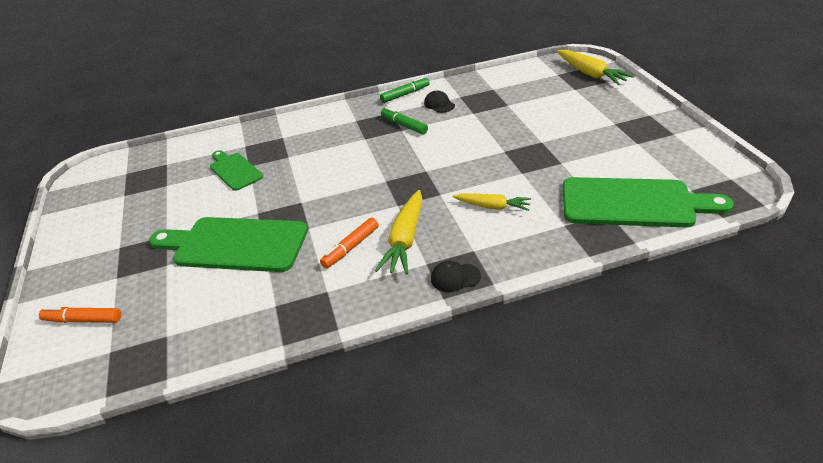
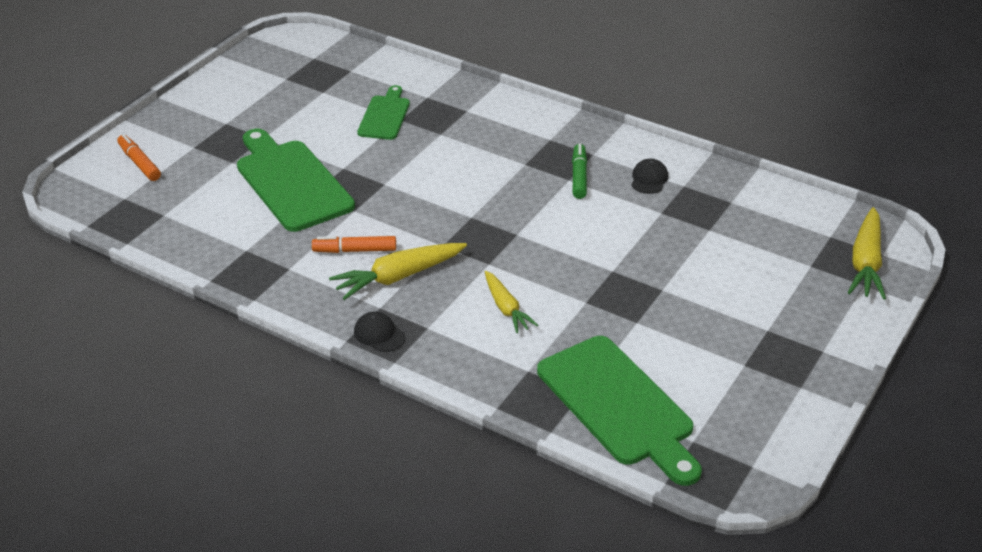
camera: 45 degrees right, 0 degrees up
(405, 94) = (639, 144): green marker -> none

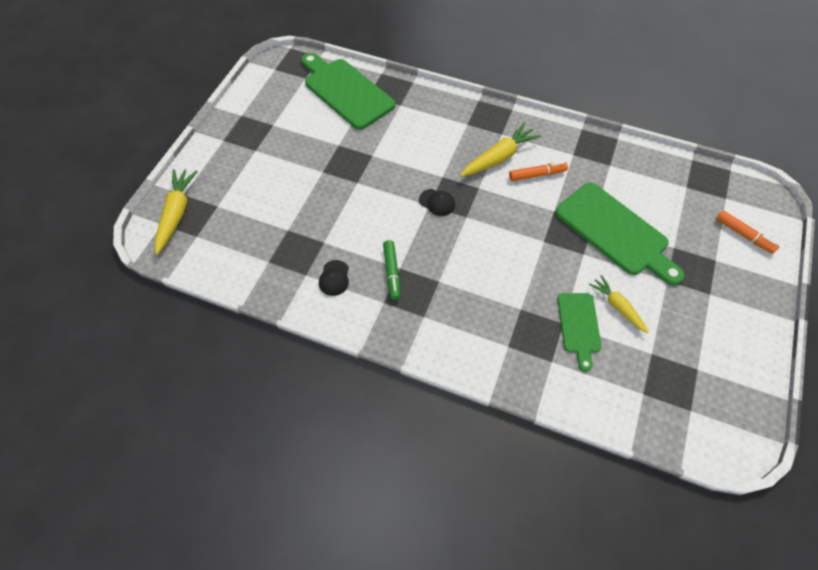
camera: 170 degrees right, 20 degrees up
(379, 334) = (494, 116): black cap -> black cap (437, 202)
(506, 308) = (422, 144): yellow carrot -> yellow carrot (617, 307)

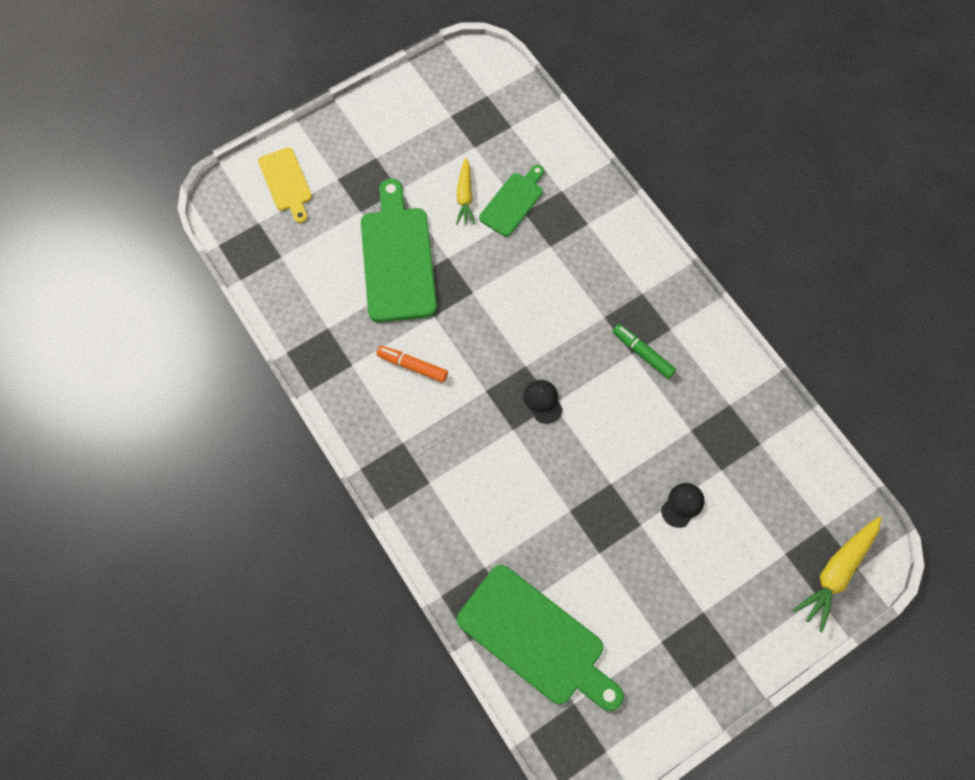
camera: 145 degrees left, 10 degrees up
(334, 278) = (703, 383): black cap -> black cap (682, 505)
(346, 91) = (536, 638): green cutting board -> green cutting board turned 45 degrees counterclockwise
(392, 272) = (643, 353): green marker -> green marker turned 75 degrees counterclockwise
(498, 157) = (433, 413): yellow carrot -> none
(743, 235) = (286, 182): orange marker -> yellow cutting board

